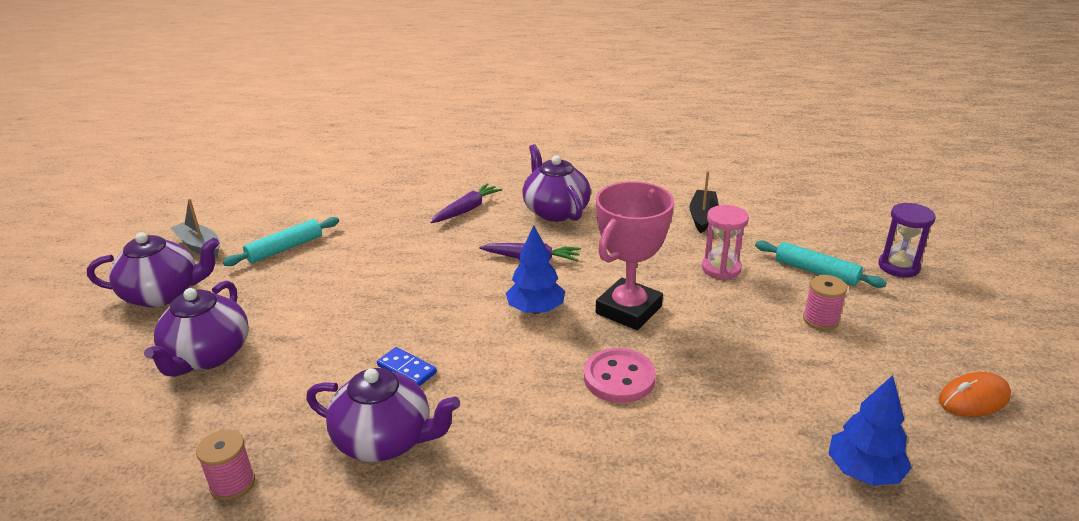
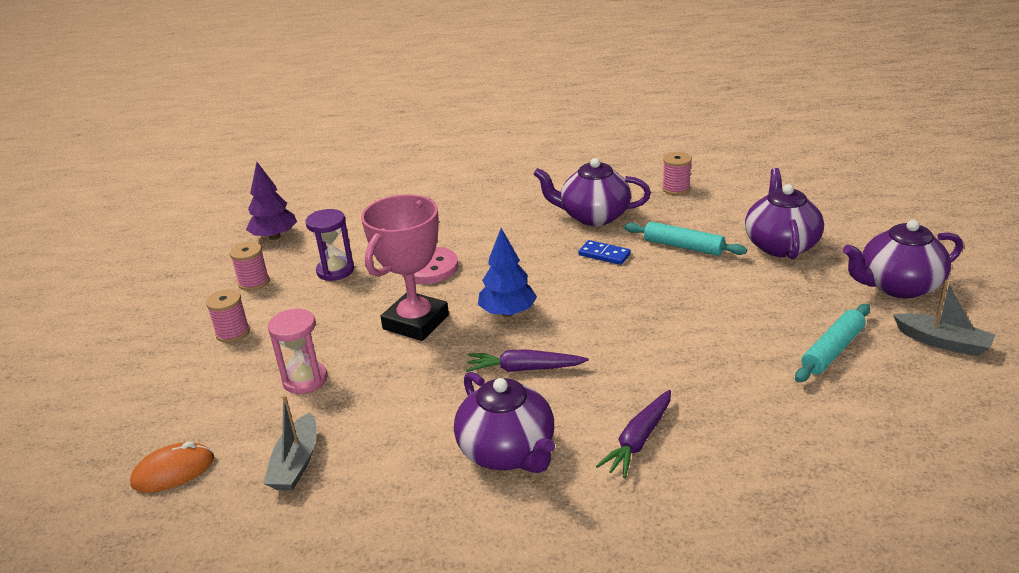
camera: 175 degrees right, 0 degrees up
(703, 217) = (296, 463): black boat -> grey boat
(816, 271) = (199, 387): turquoise rolling pin -> turquoise rolling pin (683, 246)
(840, 385) = (254, 282): none -> pink spool
(864, 472) = (274, 237): blue tree -> purple tree
(898, 267) = (99, 404): purple hourglass -> purple hourglass (335, 271)
(973, 399) = (158, 284): orange mouse -> orange mouse (173, 471)

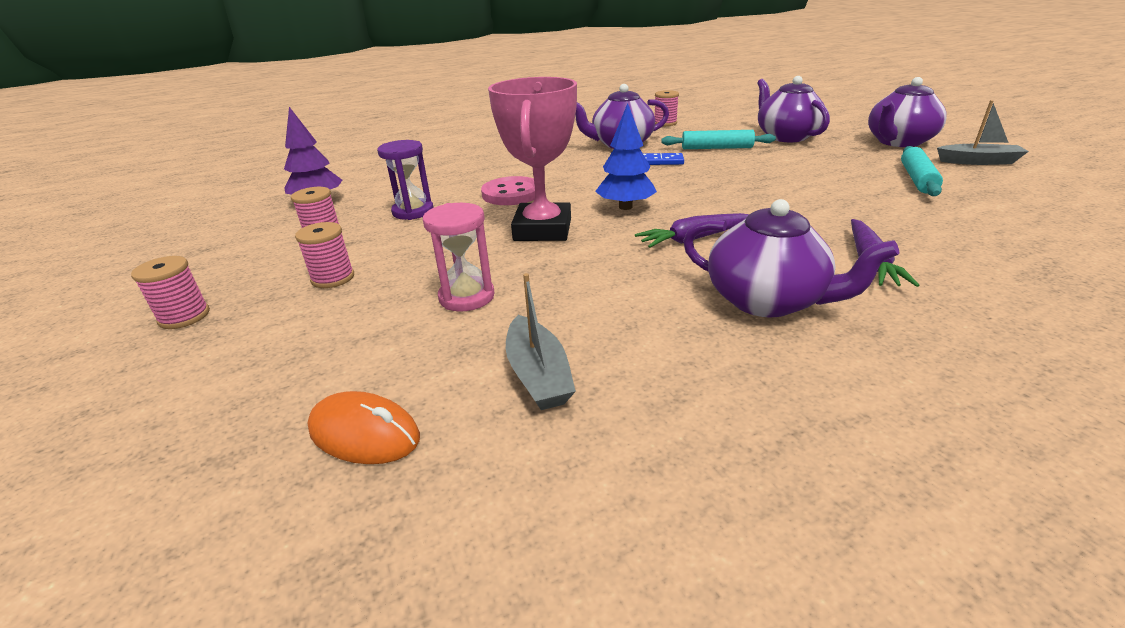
camera: 25 degrees left, 0 degrees up
(127, 343) = (184, 316): none -> pink spool
(173, 471) = (364, 433): orange mouse -> orange mouse turned 75 degrees clockwise

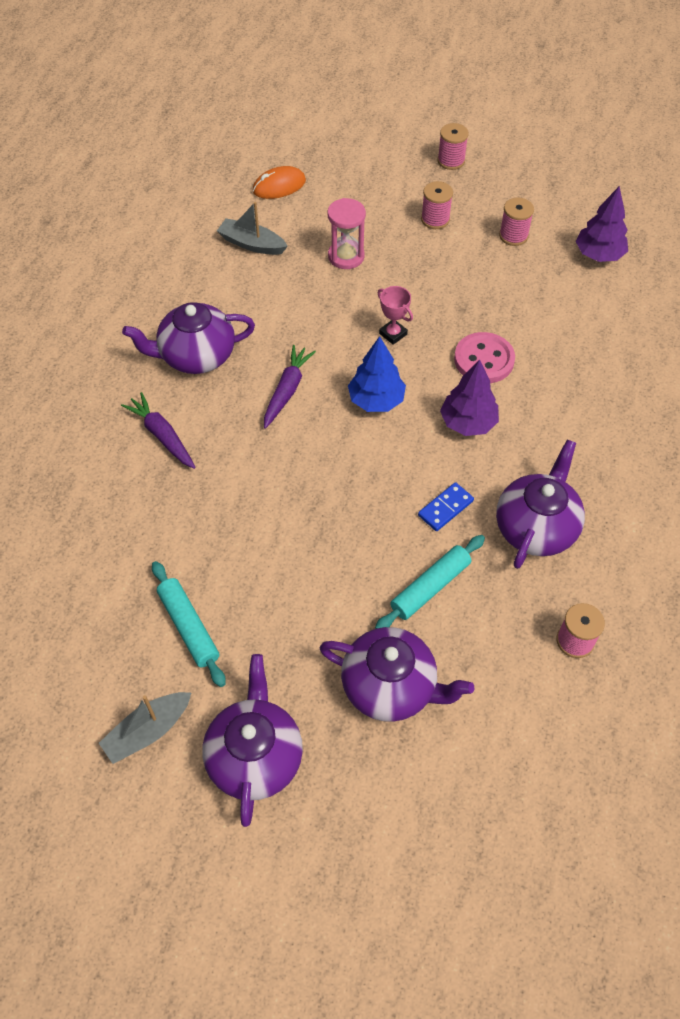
camera: 130 degrees right, 25 degrees up
(413, 211) = (509, 291): purple hourglass -> none
(542, 229) = (393, 334): pink trophy -> pink trophy, size x0.45
(582, 178) = (468, 423): none -> purple tree

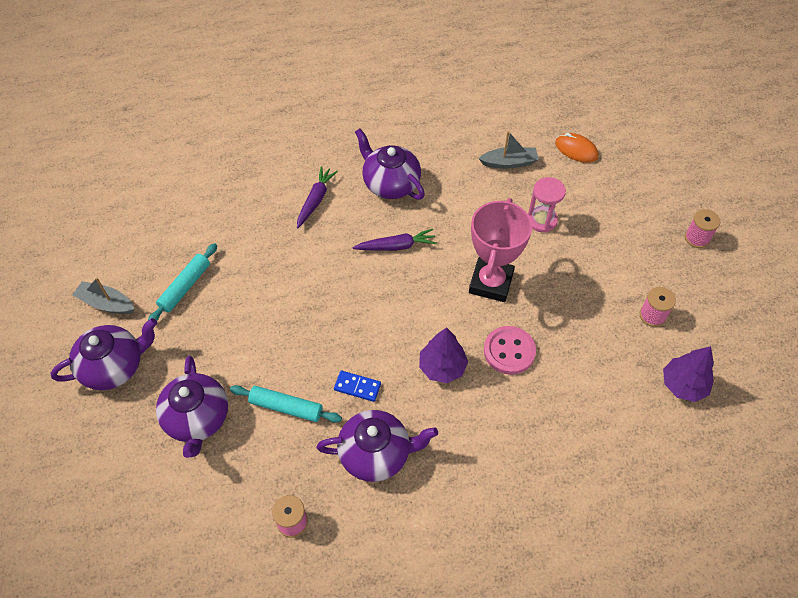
camera: 60 degrees right, 0 degrees up
(252, 244) = (509, 163): grey boat -> grey boat turned 90 degrees clockwise
(376, 400) = (423, 301): blue tree -> none
(393, 334) = (491, 283): pink trophy -> pink trophy, size x2.22
(435, 219) = (625, 256): pink spool -> none

